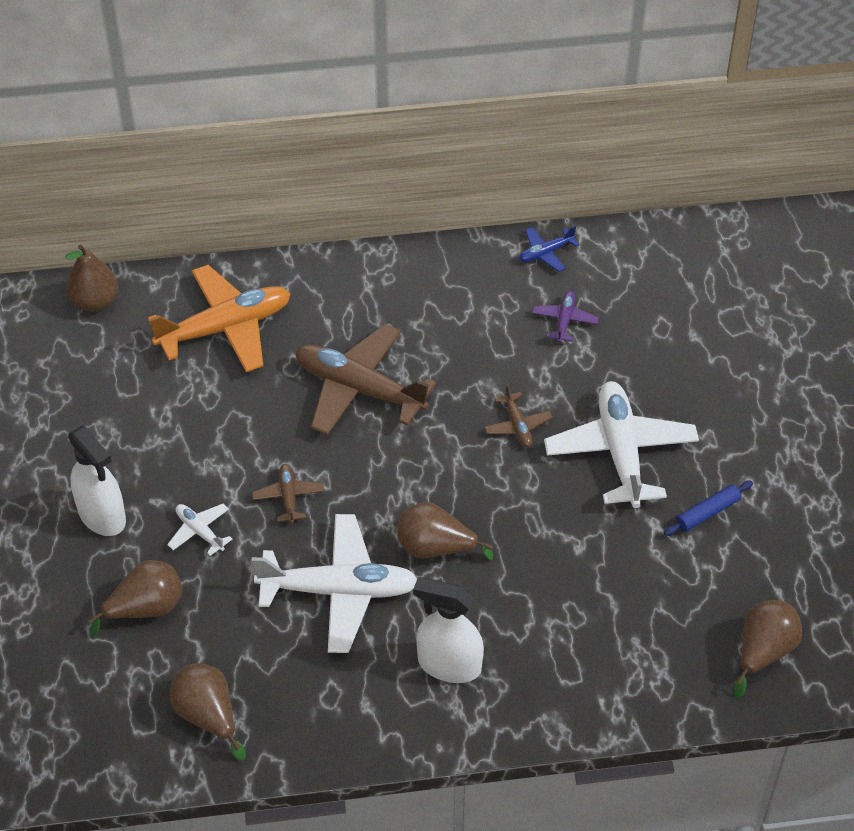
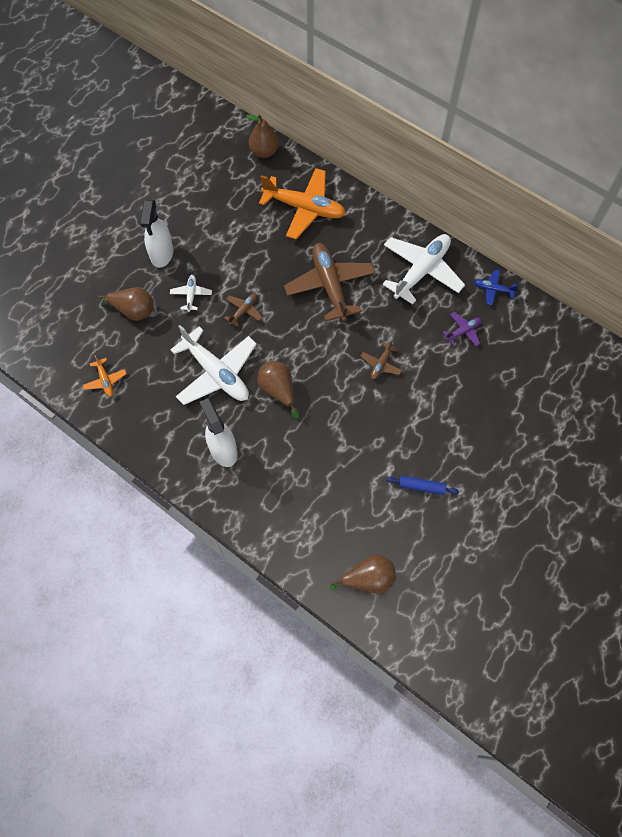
camera: 45 degrees right, 15 degrees up
(208, 716) = (105, 380): brown pear -> orange plane
(620, 452) = (414, 419): white plane -> white plane (421, 271)

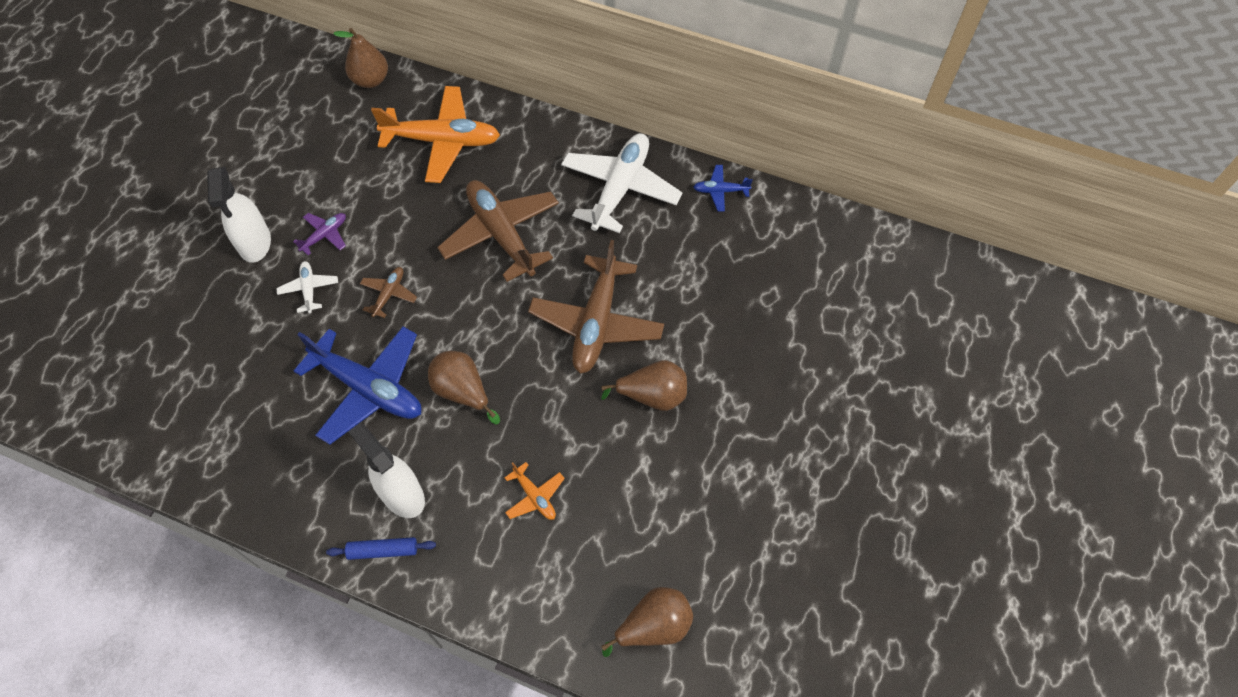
camera: 15 degrees left, 5 degrees down
(105, 380) = (207, 437): orange plane -> orange plane (535, 496)
(134, 311) = (230, 330): brown pear -> brown pear (652, 396)
(216, 373) = (369, 388): white plane -> blue plane
(381, 364) = (597, 322): brown plane -> brown plane, size x2.19
(421, 487) = (694, 476): blue rolling pin -> blue rolling pin (383, 551)
(463, 331) = (695, 253): purple plane -> purple plane (324, 235)

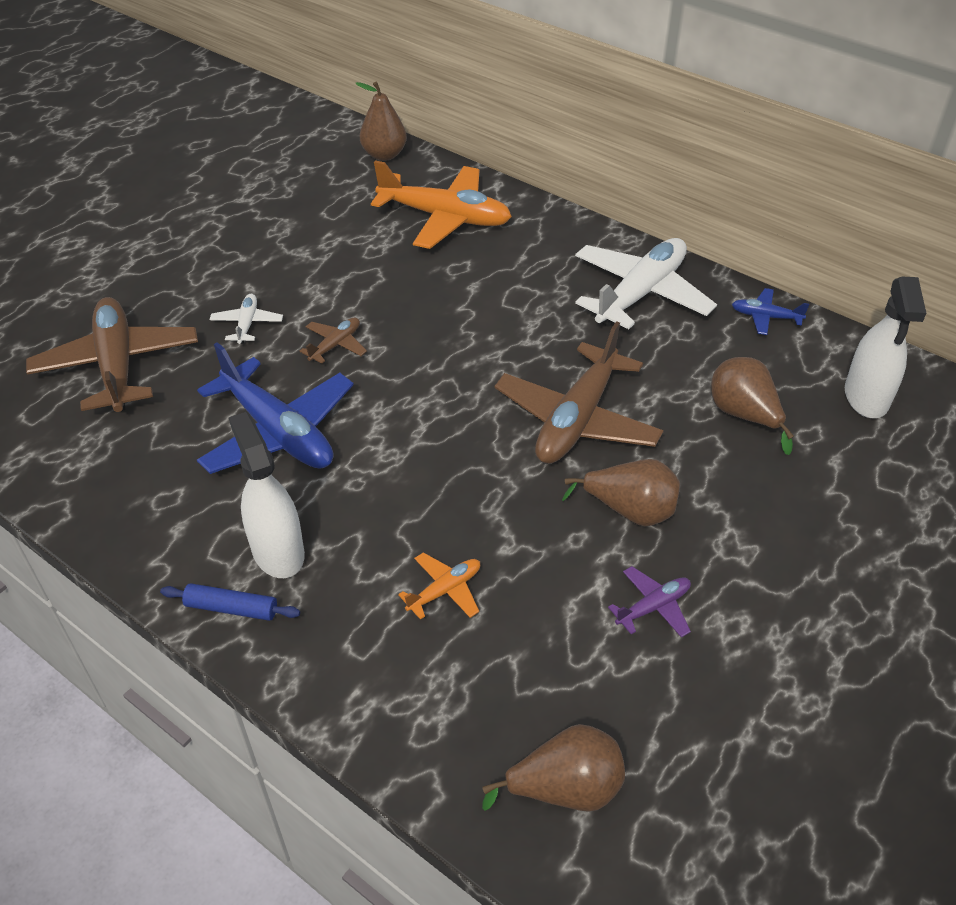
camera: 15 degrees right, 15 degrees down
(255, 243) = (205, 272): white spray bottle -> white spray bottle (866, 397)
(324, 235) = (283, 278): purple plane -> purple plane (653, 607)
(462, 391) = (389, 457): brown pear -> brown pear (743, 415)
(501, 234) = (485, 312): brown plane -> brown plane (117, 365)
(535, 496) = (444, 590): orange plane -> orange plane turned 105 degrees counterclockwise

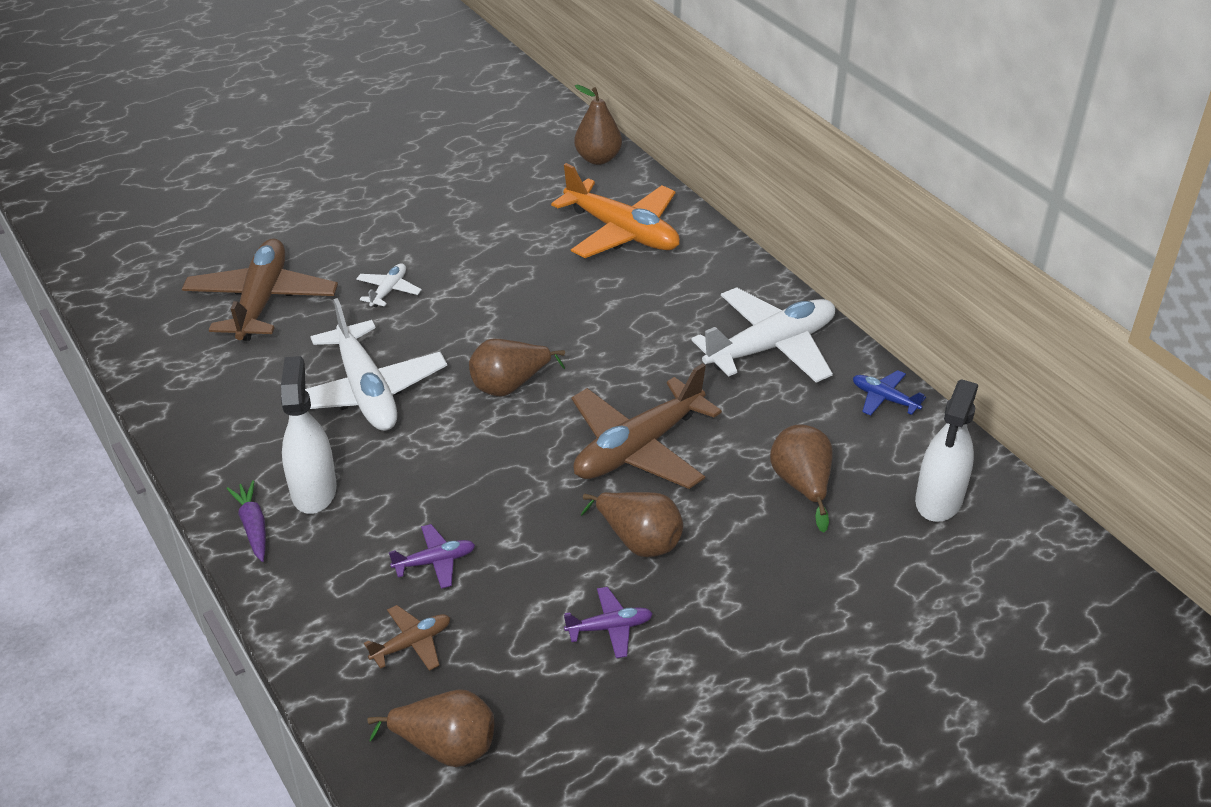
camera: 20 degrees right, 5 degrees down
(231, 608) = (253, 526): blue rolling pin -> purple carrot
(278, 432) = (366, 391): blue plane -> white plane
(335, 345) = (456, 328): brown plane -> brown plane (412, 643)
(420, 389) = (510, 385): none -> brown pear
(444, 590) = (435, 562): orange plane -> purple plane

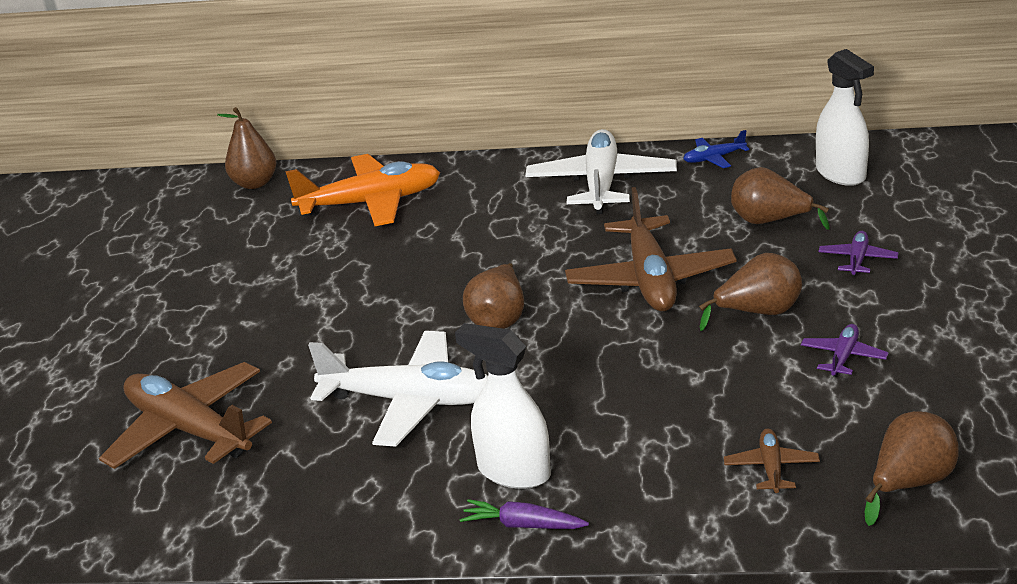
camera: 50 degrees left, 10 degrees down
(388, 291) = (280, 347): white plane -> none
(435, 562) = (681, 425): purple plane -> purple plane (857, 260)

